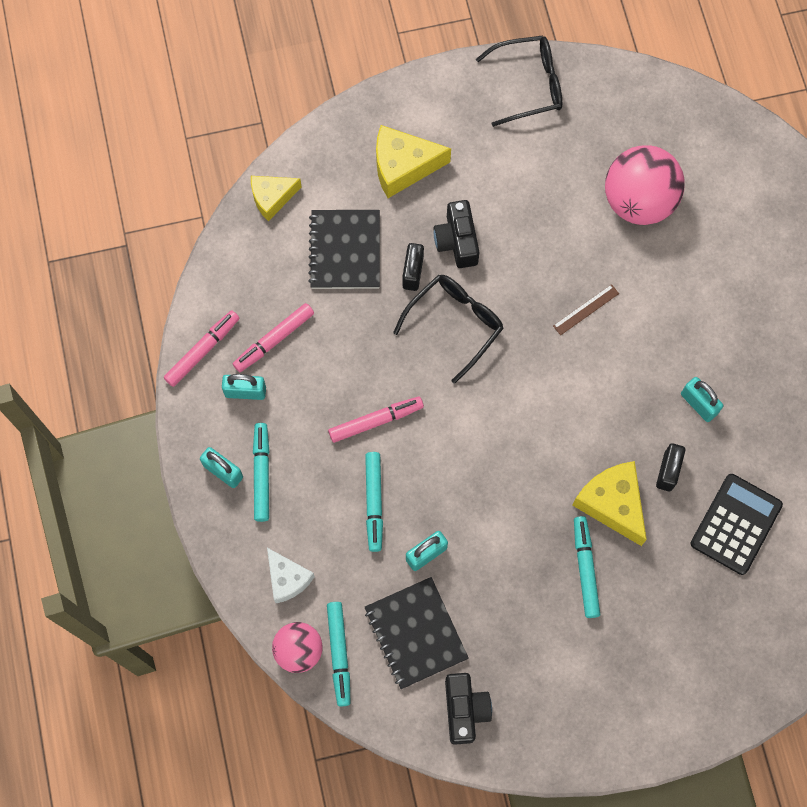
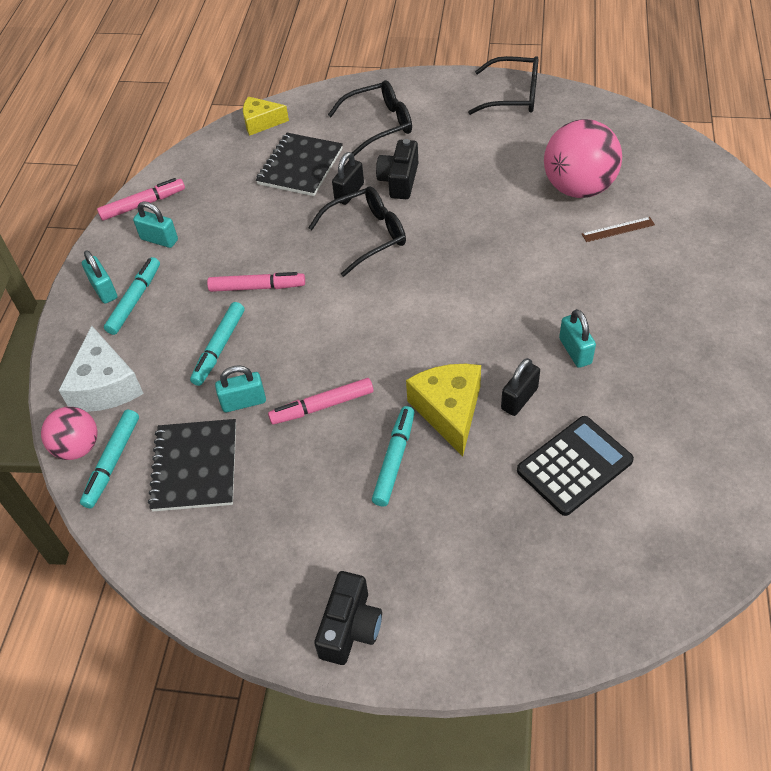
camera: 25 degrees right, 20 degrees down
(274, 340) = (205, 211): pink marker -> pink marker (322, 406)
(287, 579) = (105, 386): white cheese -> white cheese, size x1.51
(403, 166) = (379, 124): yellow cheese -> black glasses
(465, 709) = (204, 552): black camera -> black camera (350, 627)
(586, 309) = (493, 252): brown ruler -> brown ruler (618, 229)

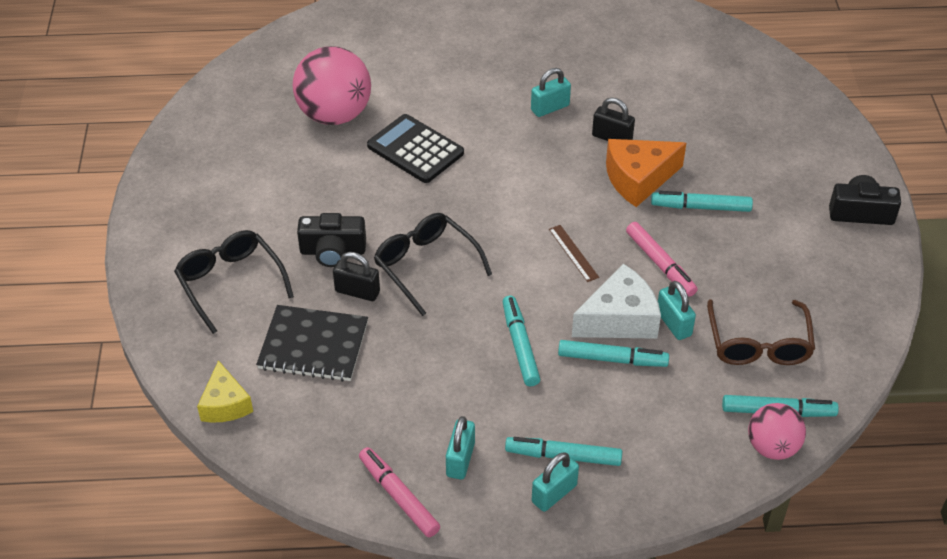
camera: 105 degrees left, 5 degrees down
(105, 386) = (690, 447): white cheese -> white cheese (619, 319)
(195, 467) = (758, 344): black notebook -> brown glasses
(257, 287) = (520, 345): pink marker -> turquoise marker
(449, 411) = (638, 179): yellow cheese -> orange cheese
(513, 96) = (177, 172): black glasses -> none
(574, 466) = (669, 103): black calculator -> black calculator (415, 149)
(618, 229) = (392, 87): brown ruler -> brown ruler (573, 253)

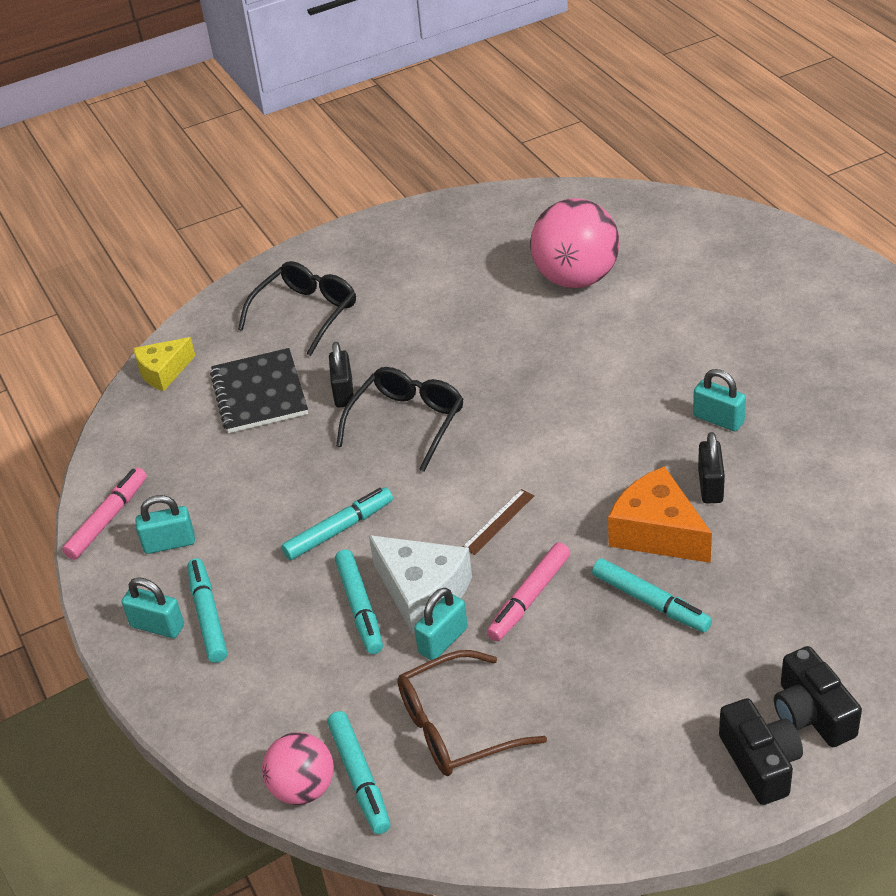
camera: 70 degrees right, 5 degrees down
(333, 251) = (386, 355): black camera -> black camera (811, 714)
(415, 149) = (568, 350): black calculator -> none
(701, 207) = (650, 602): turquoise marker -> turquoise marker turned 150 degrees clockwise

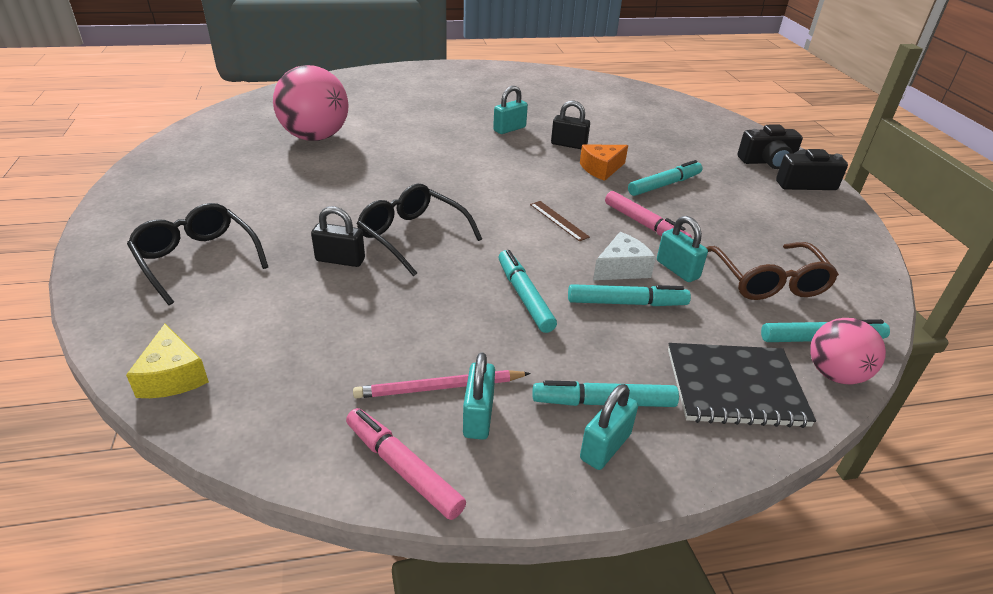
camera: 80 degrees left, 5 degrees down
(195, 512) = (440, 387): none -> pink pencil
(259, 393) = (289, 310): black notebook -> black notebook (735, 387)
(422, 593) = (622, 269): white cheese -> white cheese, size x0.66
(657, 532) = (601, 169): orange cheese -> orange cheese, size x0.66

